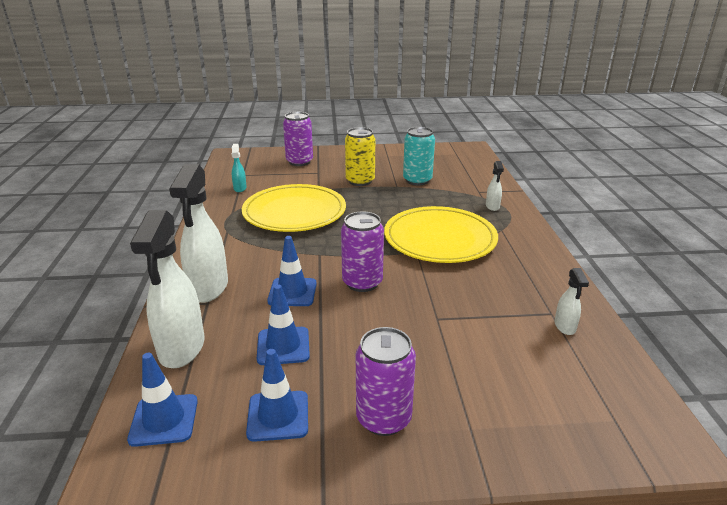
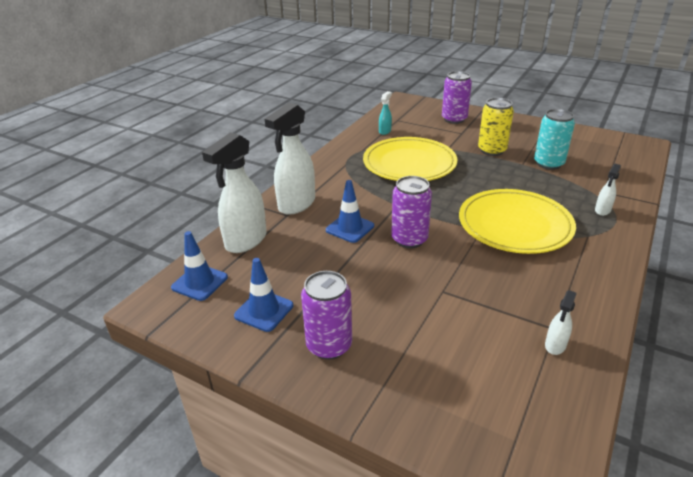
camera: 35 degrees right, 5 degrees up
(283, 346) = (308, 265): blue traffic cone -> none

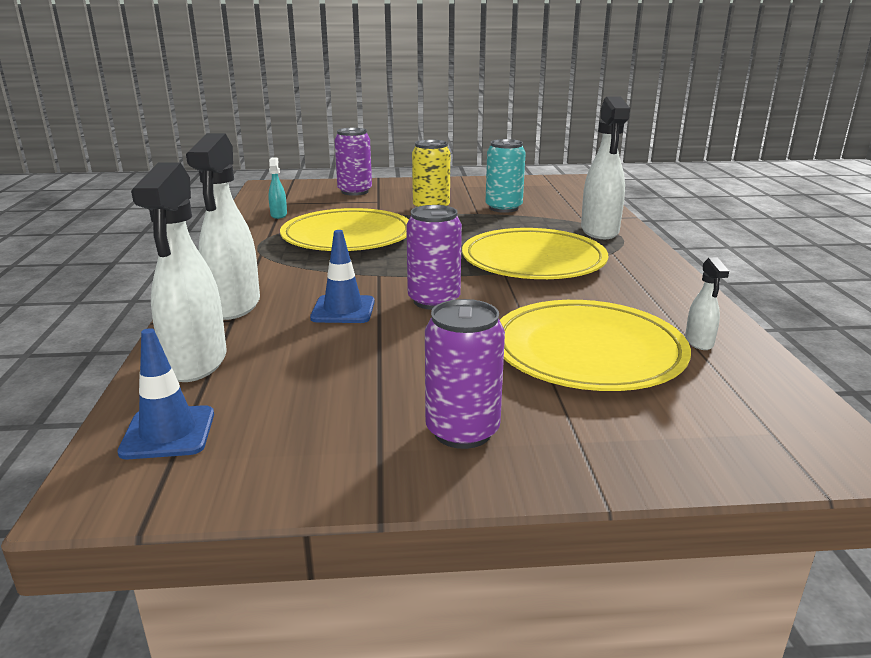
camera: 35 degrees left, 10 degrees down
(264, 311) = (321, 429): blue traffic cone -> none
(464, 320) = (587, 352): none -> yellow plate
(602, 210) = (599, 231): white spray bottle -> white spray bottle, size x2.12

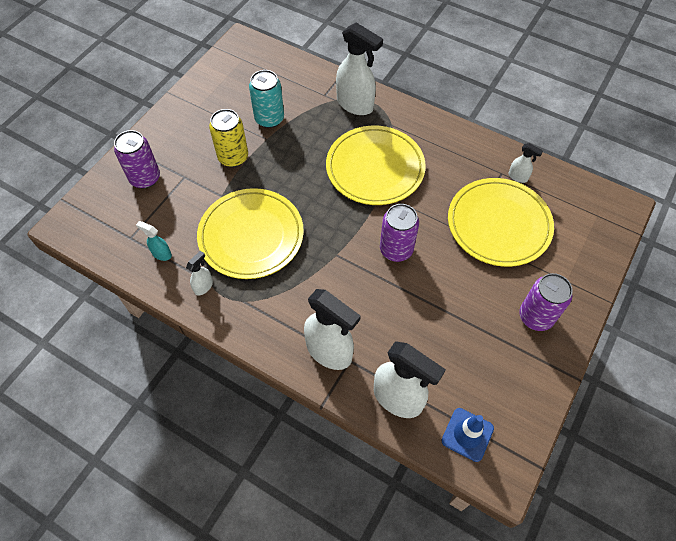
camera: 55 degrees left, 35 degrees up
(260, 236) = (203, 286): none -> white spray bottle
(343, 310) = (376, 299): blue traffic cone -> none

